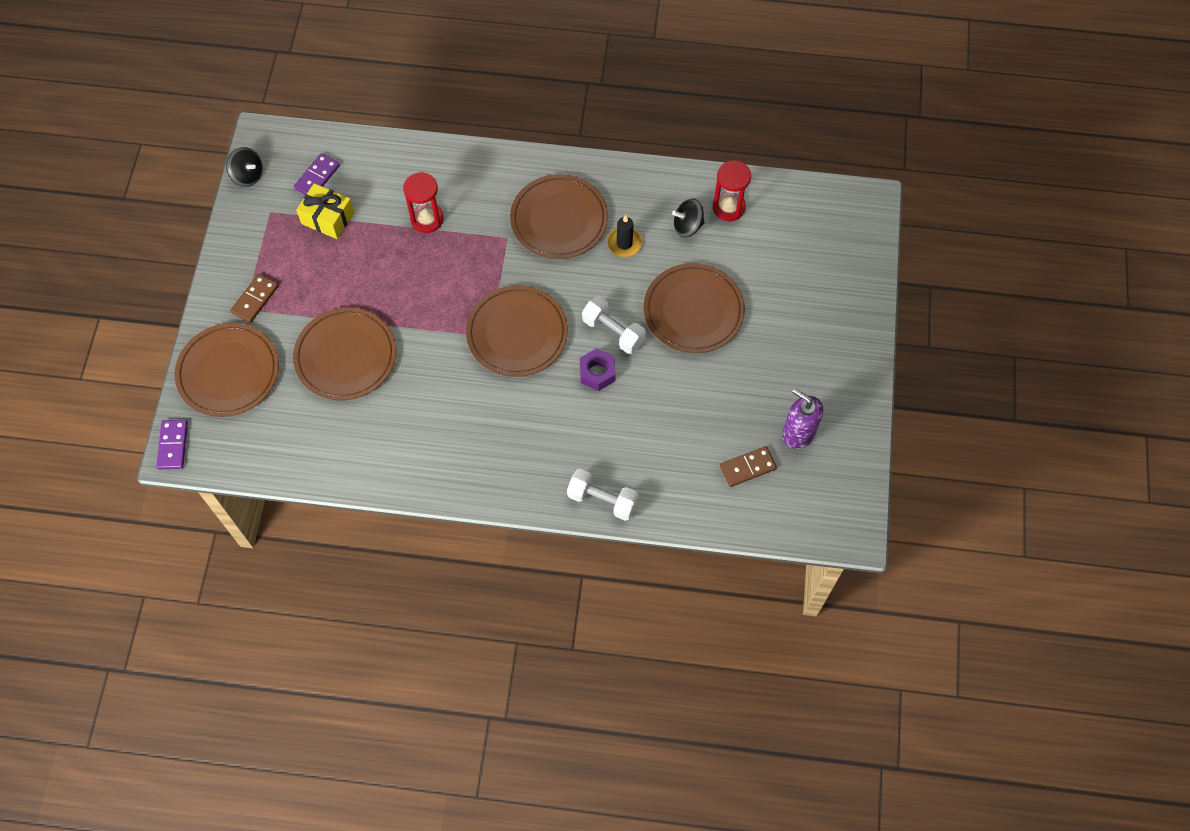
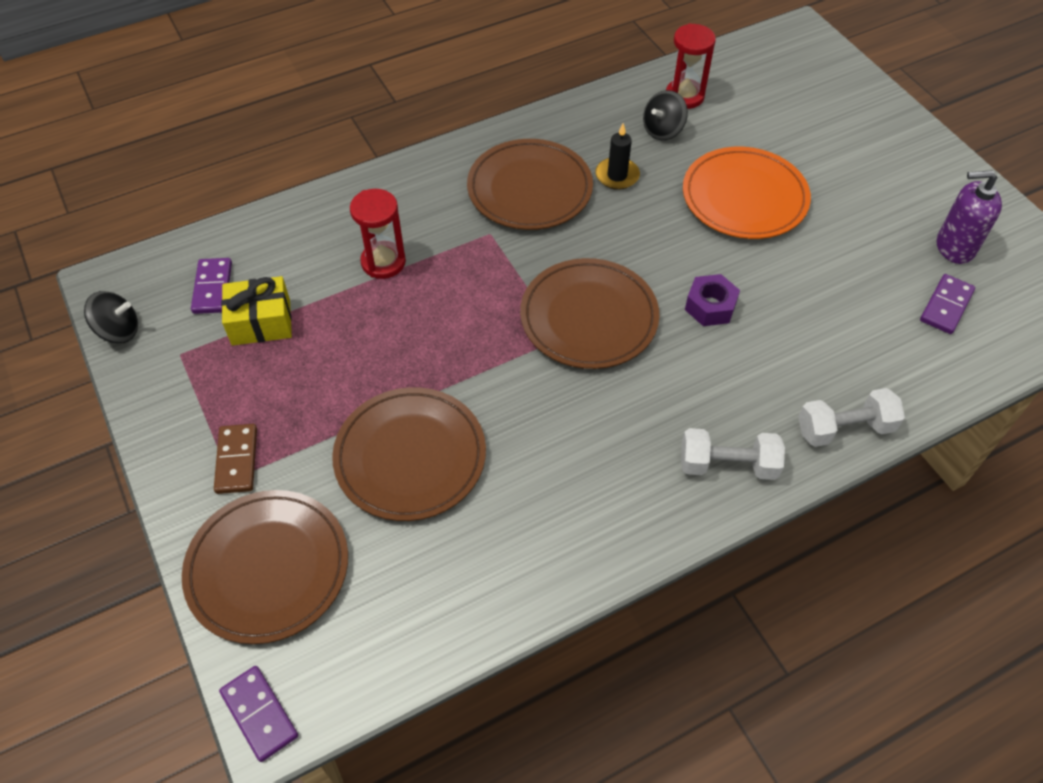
camera: 35 degrees left, 10 degrees down
(613, 332) = (687, 259): white dumbbell -> white dumbbell (727, 465)
(693, 311) = (744, 197): brown plate -> orange plate
(747, 467) = (946, 306): brown domino -> purple domino

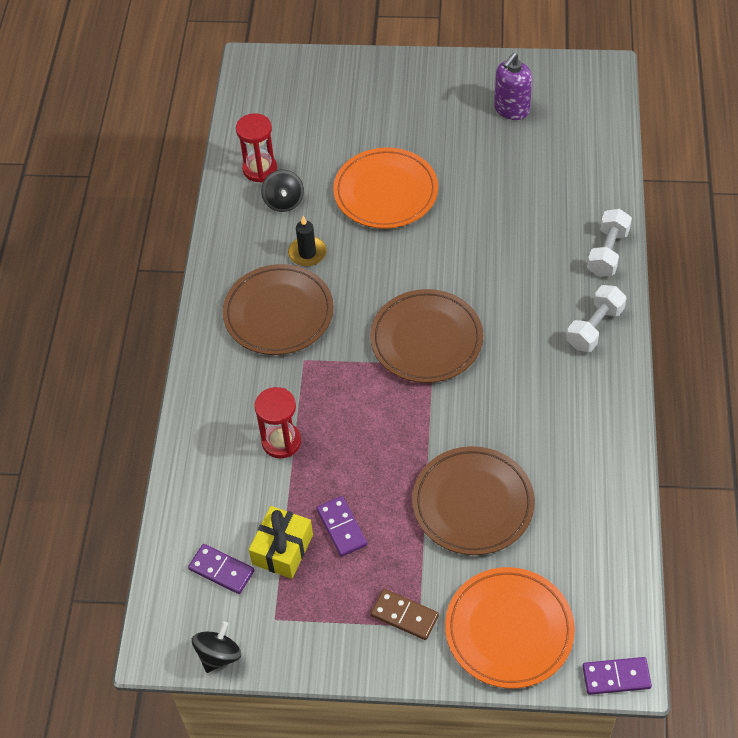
camera: 55 degrees left, 0 degrees up
(268, 568) = (509, 630): brown plate -> orange plate
(710, 306) = (466, 266): purple nut -> none
(946, 306) = (553, 144): purple domino -> purple domino (341, 527)

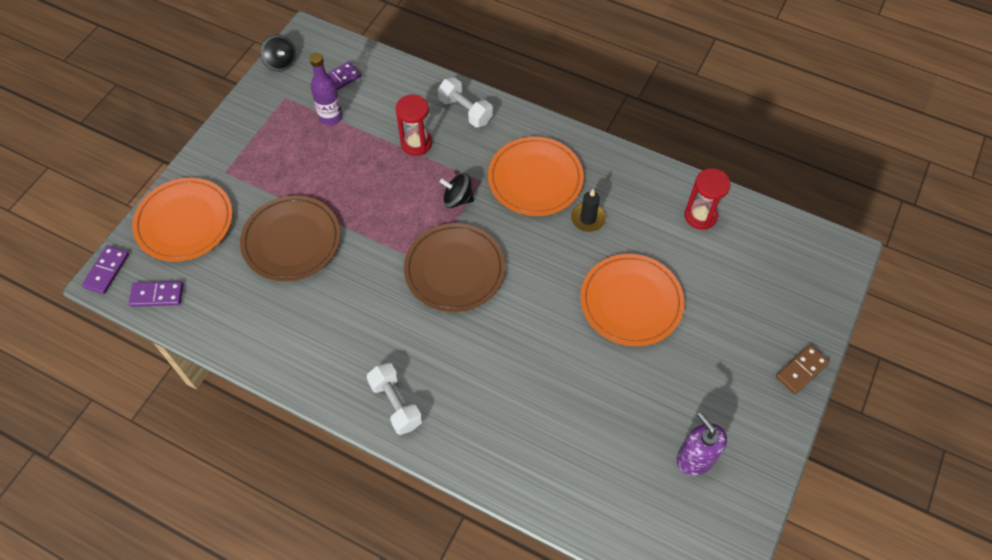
camera: 110 degrees right, 5 degrees up
(278, 313) = (535, 179): brown plate -> orange plate
(282, 549) = (331, 117): yellow gift -> purple bottle
(284, 201) = (654, 221): black spinning top -> black spinning top (457, 199)
(341, 527) = (325, 155): purple domino -> purple domino (157, 295)
(404, 616) = (237, 166): brown domino -> brown domino (801, 370)
(607, 252) = (471, 458): white dumbbell -> white dumbbell (465, 110)

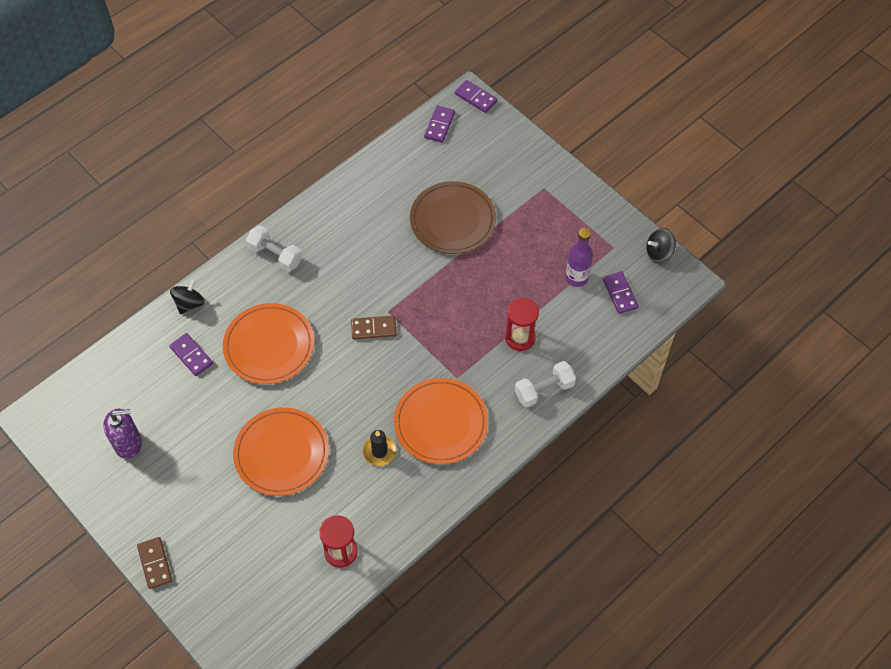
camera: 110 degrees right, 0 degrees up
(184, 222) = (502, 152): orange plate -> orange plate (269, 346)
(395, 404) = (275, 255): white dumbbell -> white dumbbell turned 45 degrees clockwise
(454, 270) = (373, 329): brown plate -> brown domino
(457, 199) = (444, 352): black spinning top -> black spinning top (189, 303)
(561, 440) = (191, 355): none -> purple domino

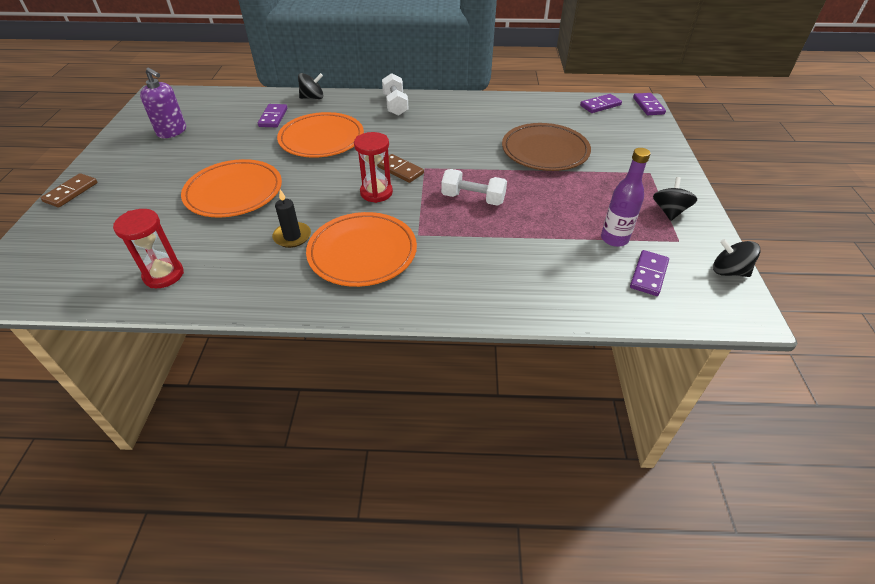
camera: 45 degrees right, 15 degrees down
(520, 338) = (507, 244): red hourglass -> red hourglass (376, 193)
(544, 390) = (481, 293): white dumbbell -> white dumbbell (473, 199)
(587, 222) = (669, 211): none -> black spinning top

